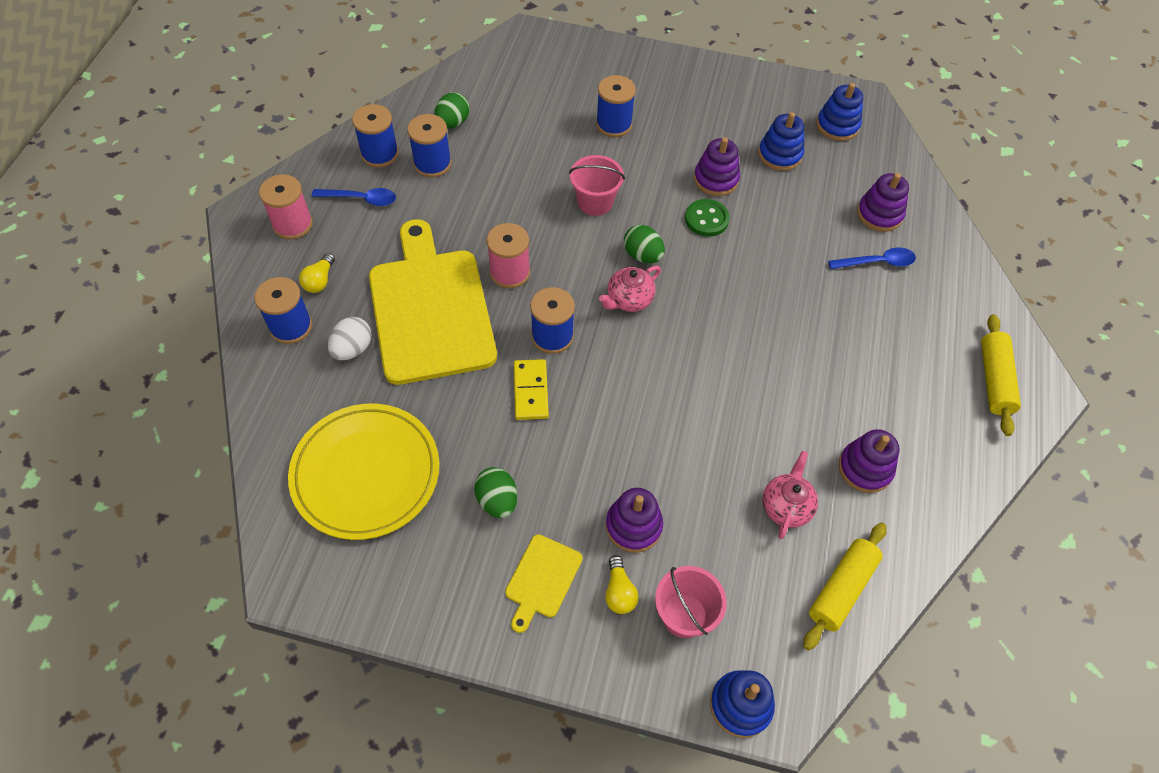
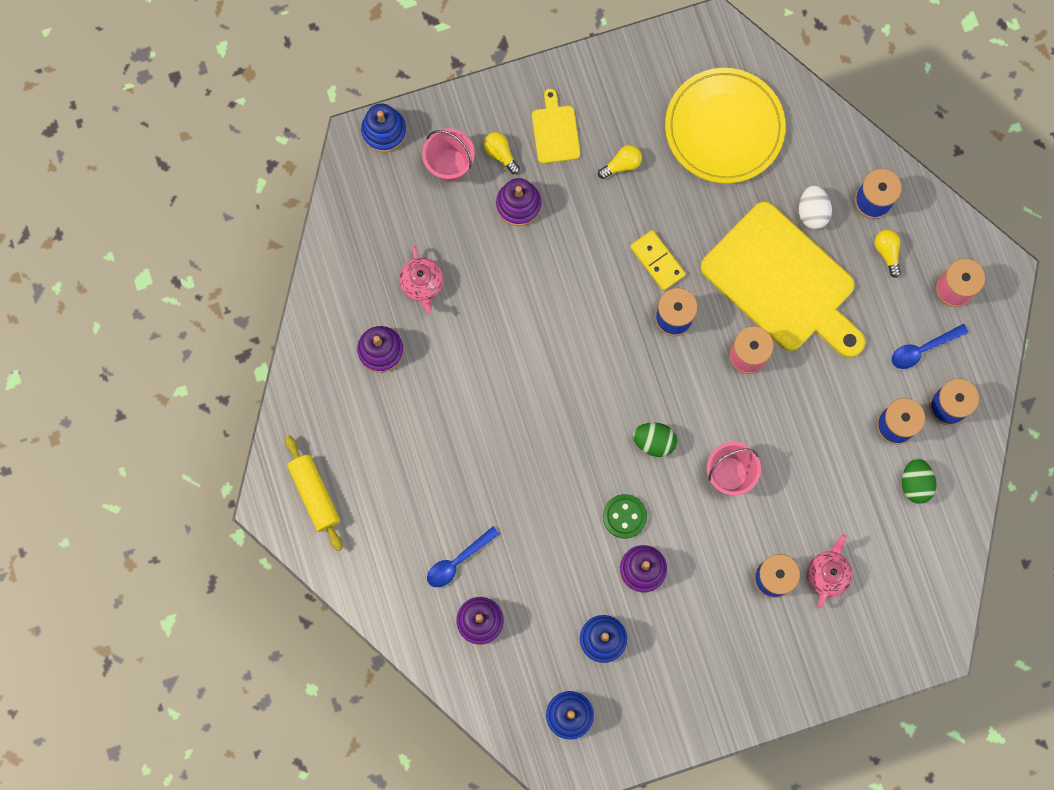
camera: 150 degrees right, 20 degrees up
(497, 501) = (621, 165): green egg -> yellow light bulb
(629, 300) = (637, 389): pink teapot -> pink teapot (827, 574)
(841, 589) = (356, 246): yellow rolling pin -> none

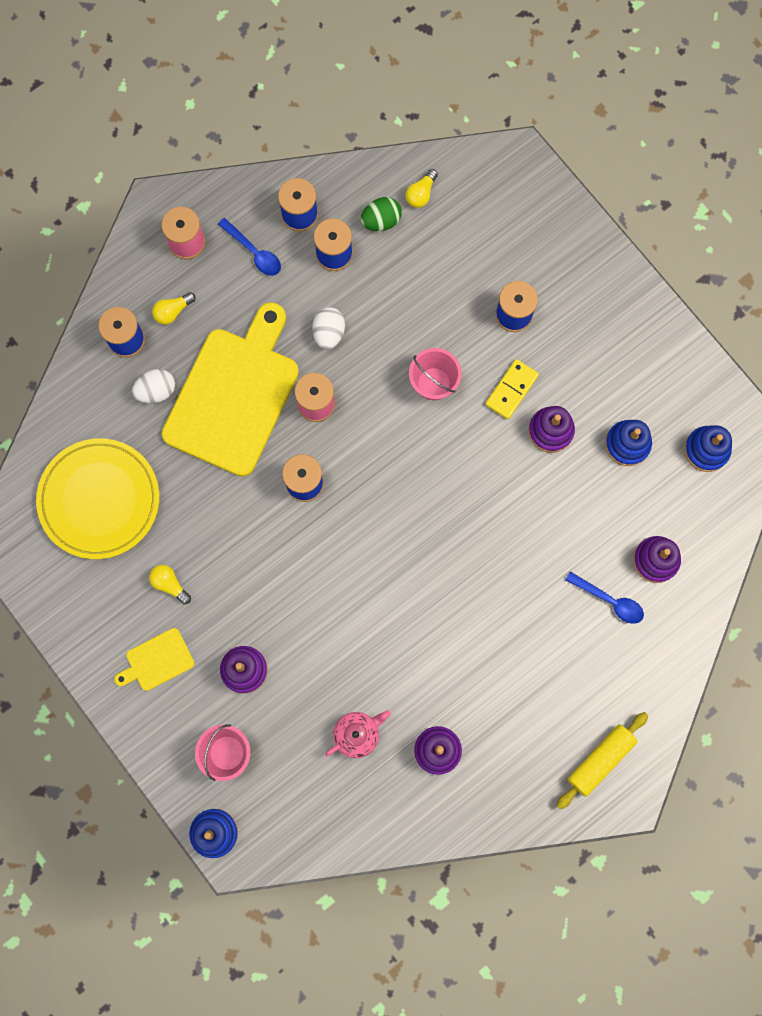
camera: 110 degrees left, 0 degrees up
(500, 154) = (199, 706): yellow light bulb -> yellow light bulb (421, 193)
(624, 516) = (509, 463): green button -> none
(654, 441) = (429, 461): green egg -> none
(657, 261) = (254, 517): yellow domino -> yellow domino (511, 390)
(815, 392) = (329, 333): none -> white egg
(827, 574) = (491, 269): pink teapot -> none

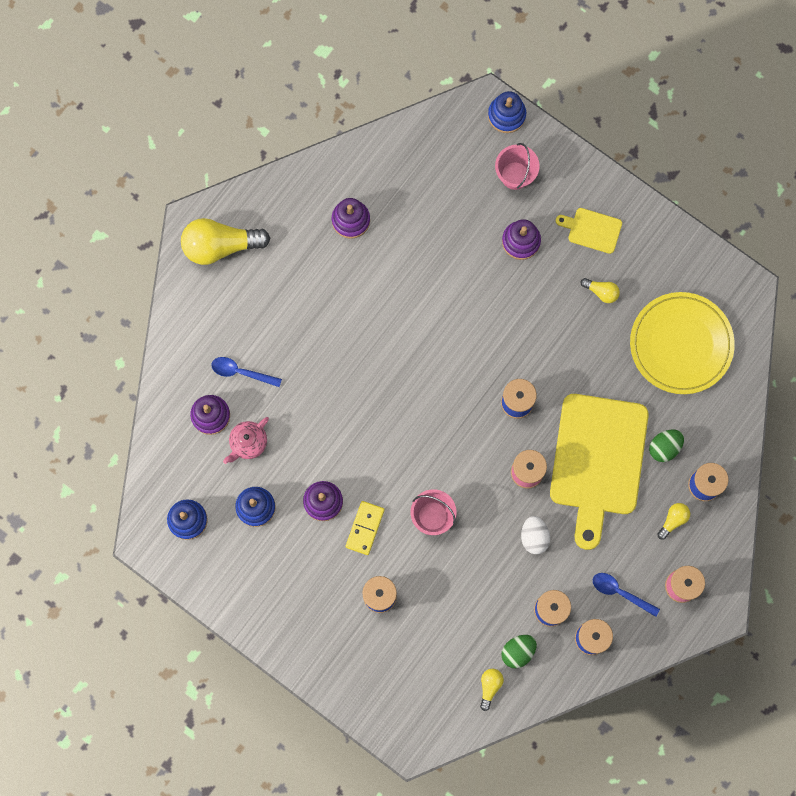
camera: 165 degrees right, 0 degrees up
(156, 391) = (664, 447): white egg -> green egg
(157, 661) = (592, 230): yellow cutting board -> yellow cutting board turned 120 degrees counterclockwise
(357, 734) = (417, 216): pink teapot -> pink teapot (248, 443)
(600, 760) = (220, 246): yellow rolling pin -> yellow light bulb

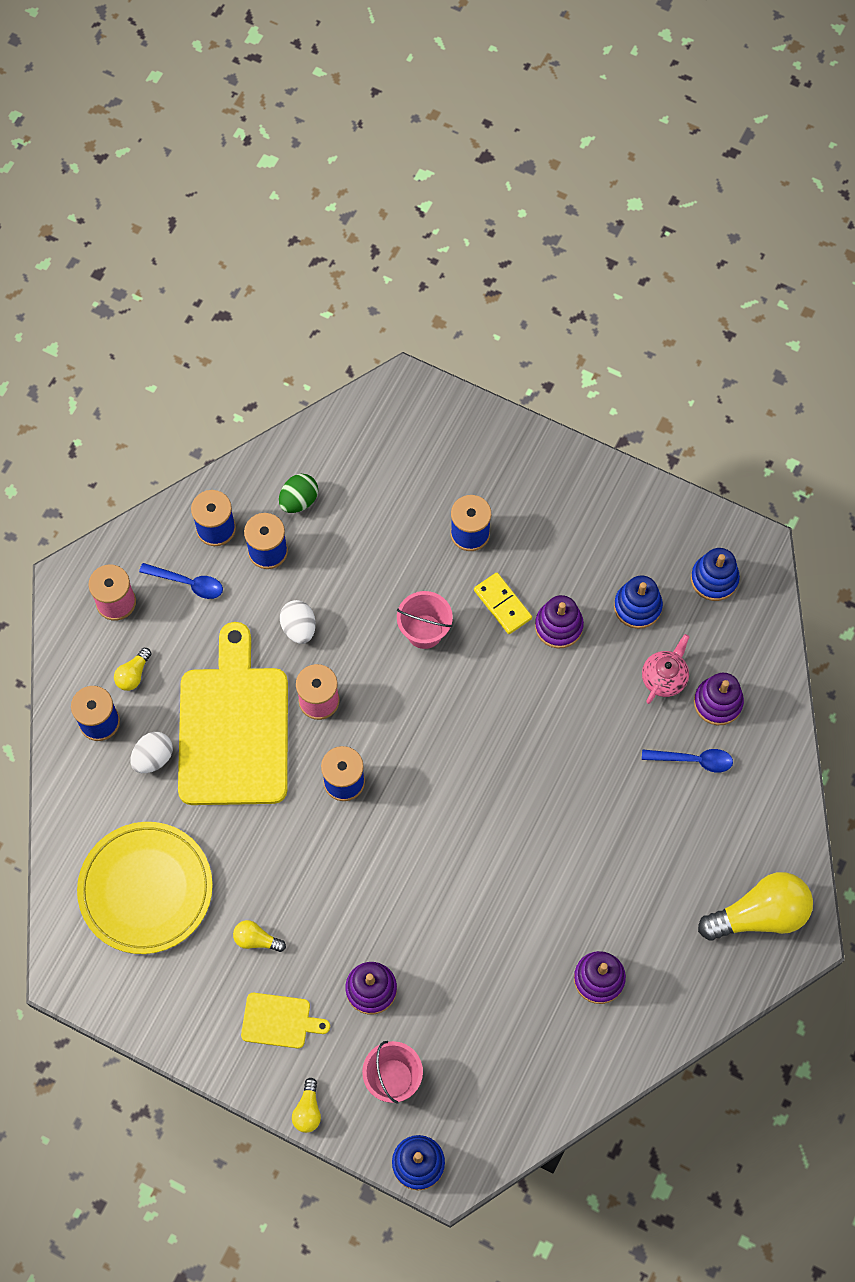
camera: 170 degrees right, 10 degrees down
(365, 528) = (502, 604): yellow domino -> yellow domino turned 45 degrees counterclockwise
(490, 687) = (325, 459): yellow light bulb -> yellow light bulb (308, 1110)
(664, 447) = (153, 758): green egg -> white egg

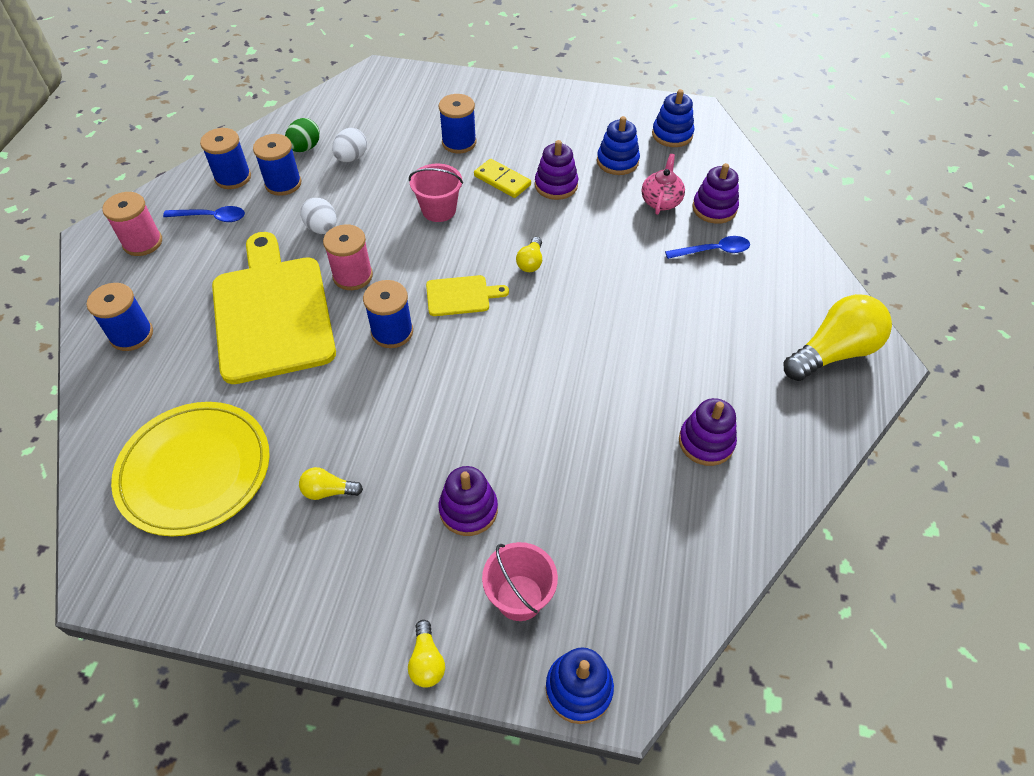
camera: 15 degrees left, 15 degrees down
(133, 674) = (164, 291): yellow light bulb -> yellow light bulb (531, 262)
(153, 758) = (191, 353): white egg -> white egg (351, 158)
(279, 1021) = (371, 568): yellow cutting board -> yellow cutting board (461, 295)

